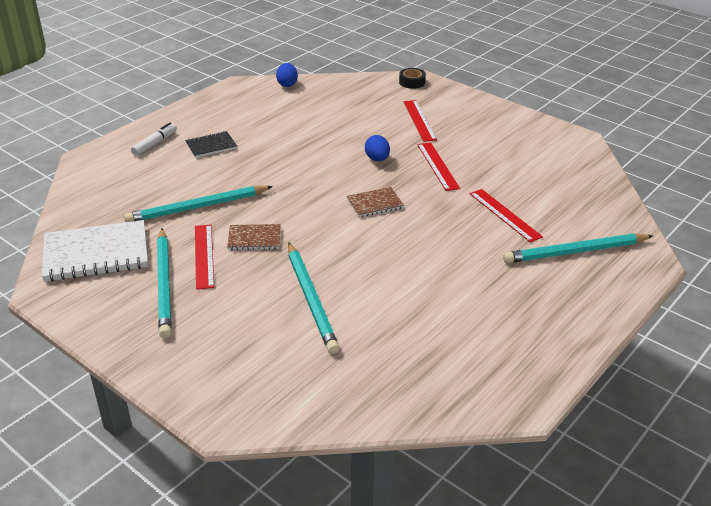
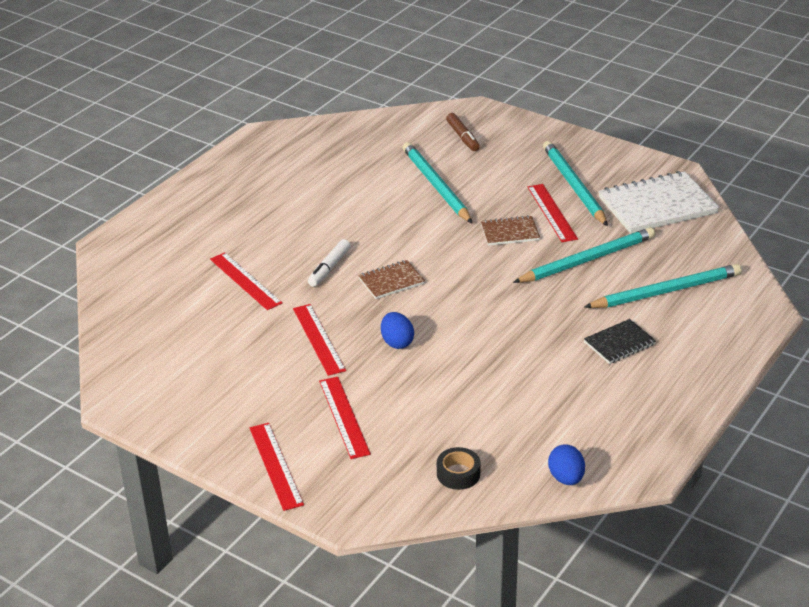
camera: 175 degrees right, 0 degrees up
(155, 144) = (695, 340): white marker -> white marker (329, 268)
(259, 369) = (463, 137): none -> brown marker
(412, 82) = (359, 505): black tape -> black tape (458, 474)
(463, 101) = (276, 465): none -> red ruler
(575, 252) = (180, 247): turquoise pencil -> turquoise pencil (666, 291)

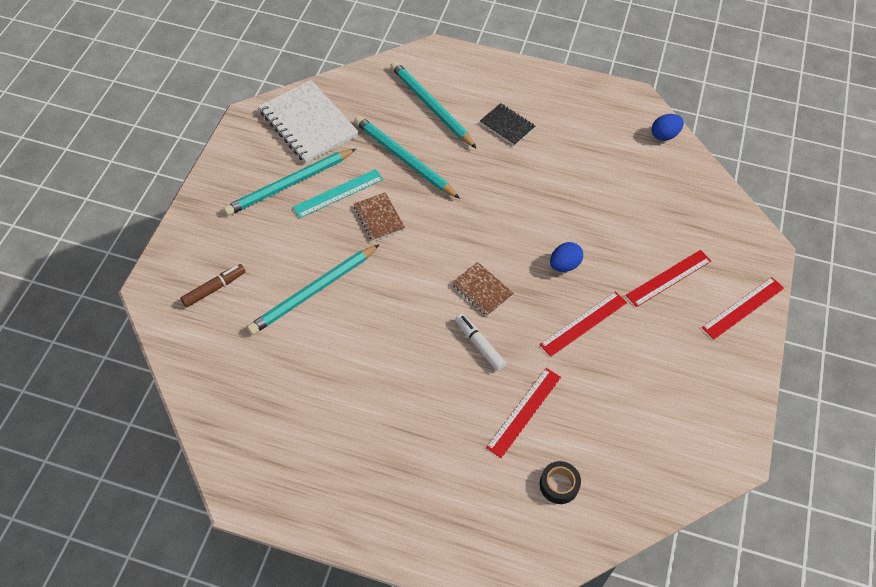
camera: 110 degrees left, 20 degrees up
(329, 268) = (479, 345): white marker -> white marker turned 135 degrees counterclockwise
(458, 474) = (691, 194): black tape -> black tape (559, 485)
(551, 212) = (338, 193): red ruler -> turquoise ruler

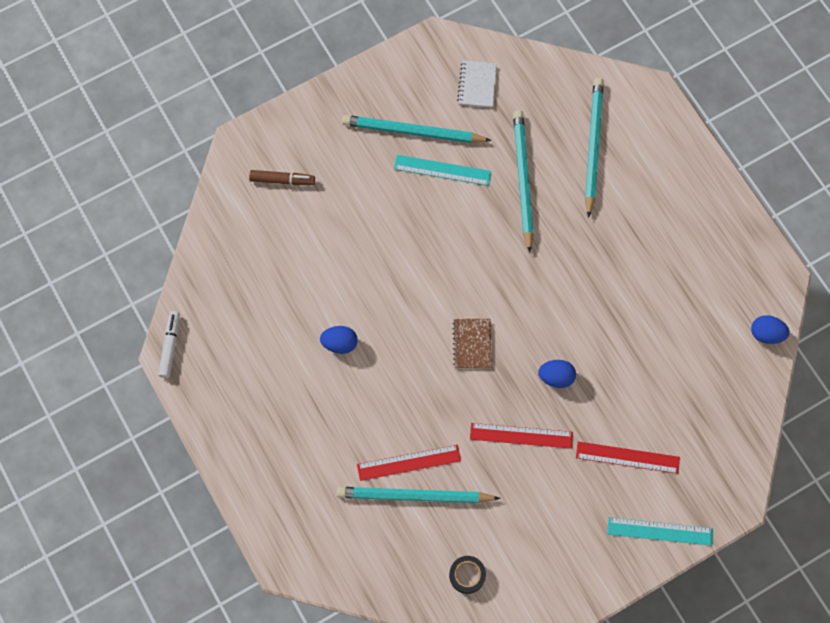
camera: 45 degrees right, 15 degrees up
(308, 124) = (477, 85): white notebook -> white notebook, size x0.53
(313, 291) = (349, 241): turquoise pencil -> turquoise pencil (414, 496)
(379, 218) = (453, 218): brown notebook -> none
(380, 369) = (340, 343): none -> blue egg
(479, 345) = (427, 385): white marker -> white marker (170, 346)
(507, 125) = (638, 215): black notebook -> none
(559, 485) = (380, 534): black tape -> black tape (467, 575)
(743, 307) = (660, 531): red ruler -> turquoise ruler

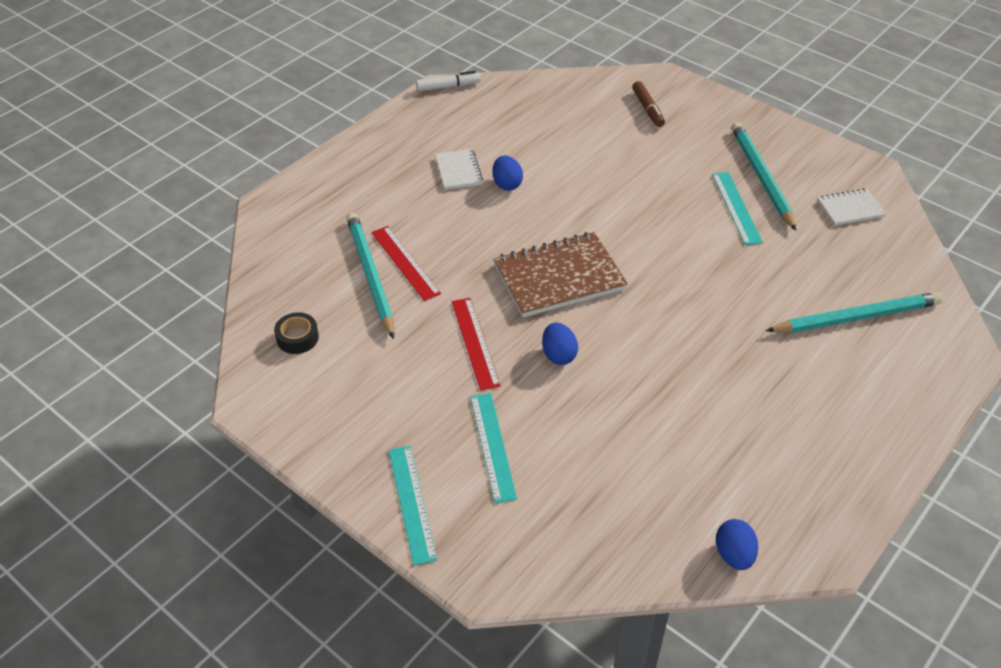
camera: 70 degrees right, 25 degrees down
(304, 379) = (458, 171): none -> white notebook
(472, 344) = (559, 277): brown notebook -> brown notebook, size x1.90
(522, 179) = (771, 269): turquoise pencil -> none
(627, 457) = (492, 446): red ruler -> turquoise ruler

